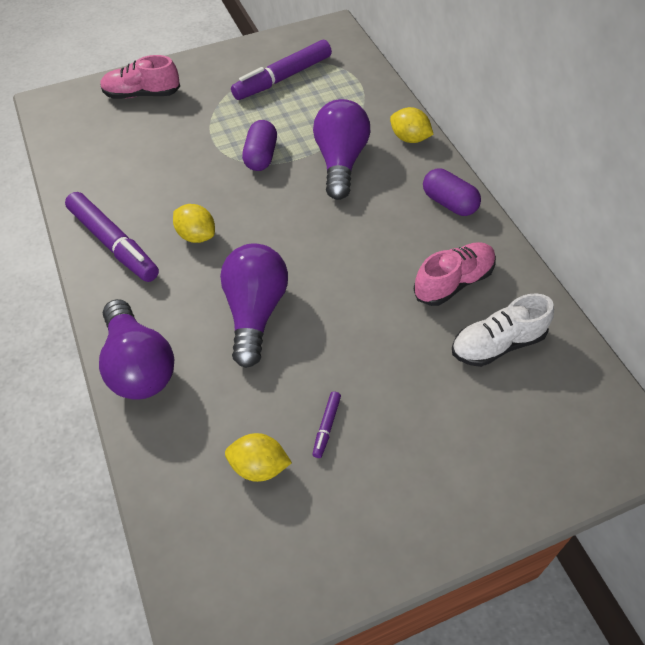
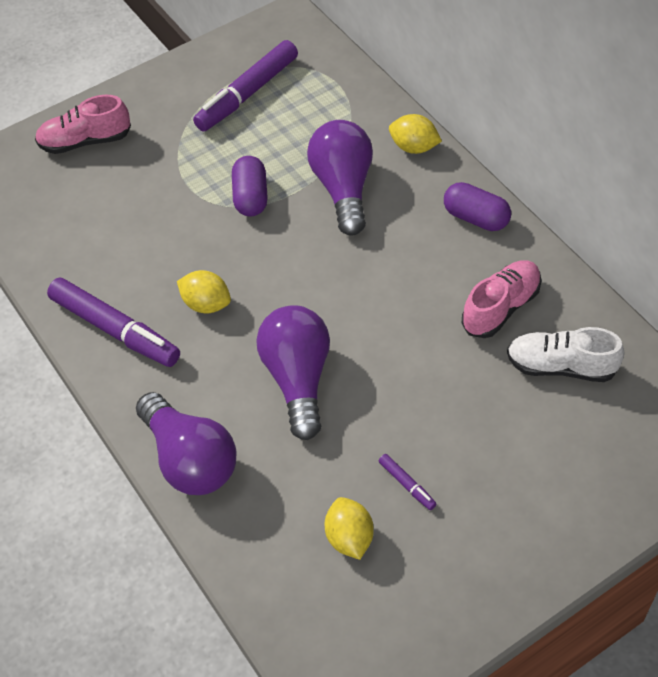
camera: 10 degrees left, 0 degrees up
(259, 466) = (349, 538): yellow lemon -> yellow lemon turned 75 degrees clockwise
(326, 426) = (407, 484): purple marker -> purple marker turned 45 degrees counterclockwise
(497, 344) = (560, 366): white shoe -> white shoe turned 45 degrees clockwise

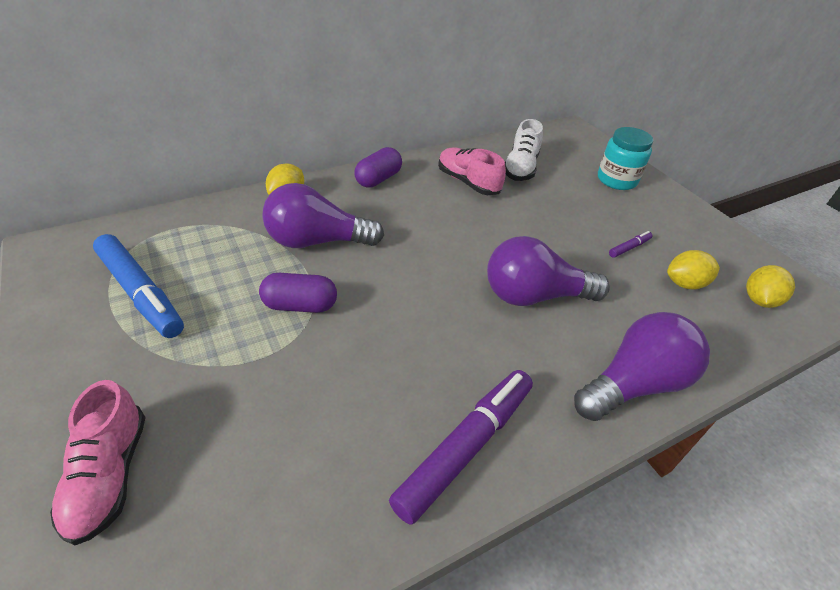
camera: 90 degrees left, 10 degrees down
(206, 304) = (439, 355): yellow lemon -> yellow lemon (759, 300)
(247, 94) = (141, 293): purple marker -> blue marker
(573, 490) = (616, 180): none -> turquoise jar

